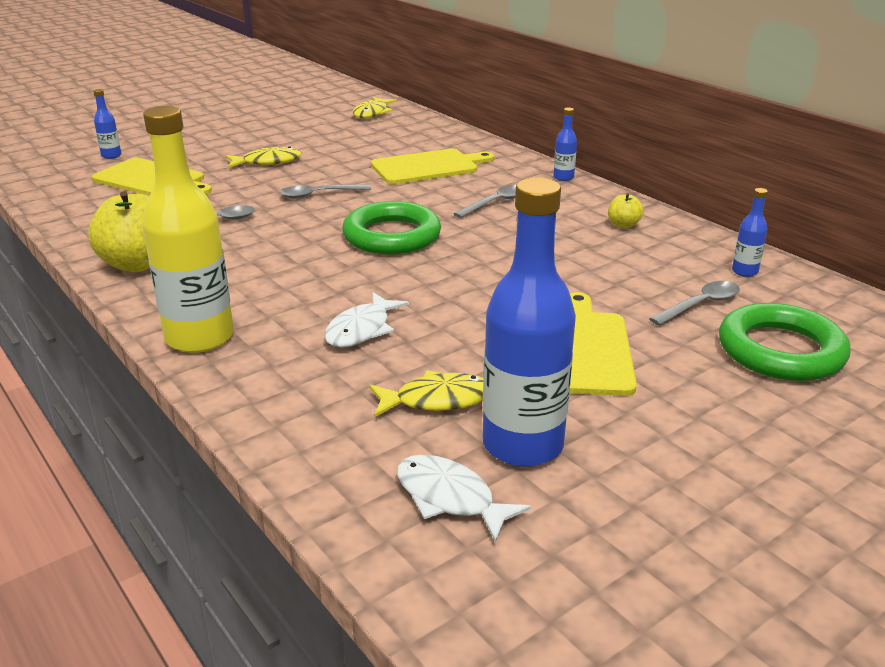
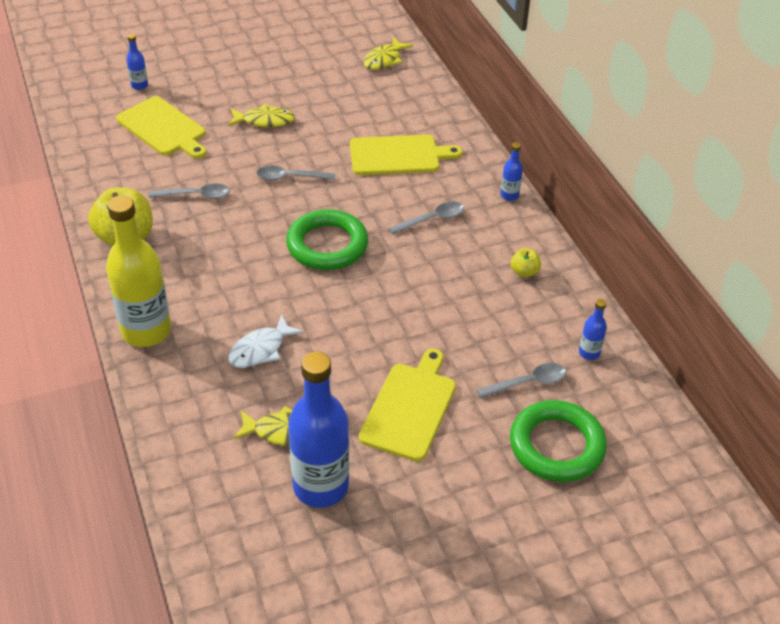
camera: 15 degrees right, 15 degrees up
(450, 498) = (254, 518): white fish -> none

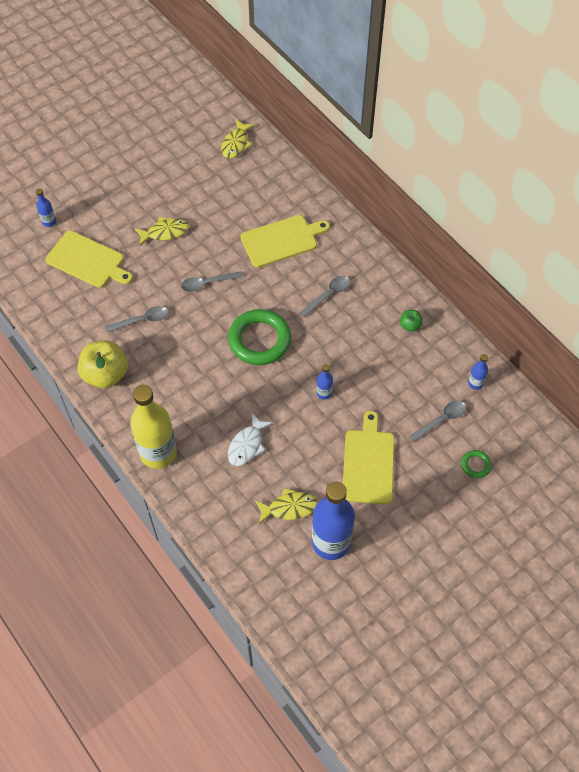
camera: 15 degrees left, 15 degrees up
(509, 195) = (377, 257): blue bottle -> blue bottle (324, 393)
(524, 272) = (410, 325): yellow apple -> green apple
(556, 446) = (475, 465): green ring -> green ring, size x0.45

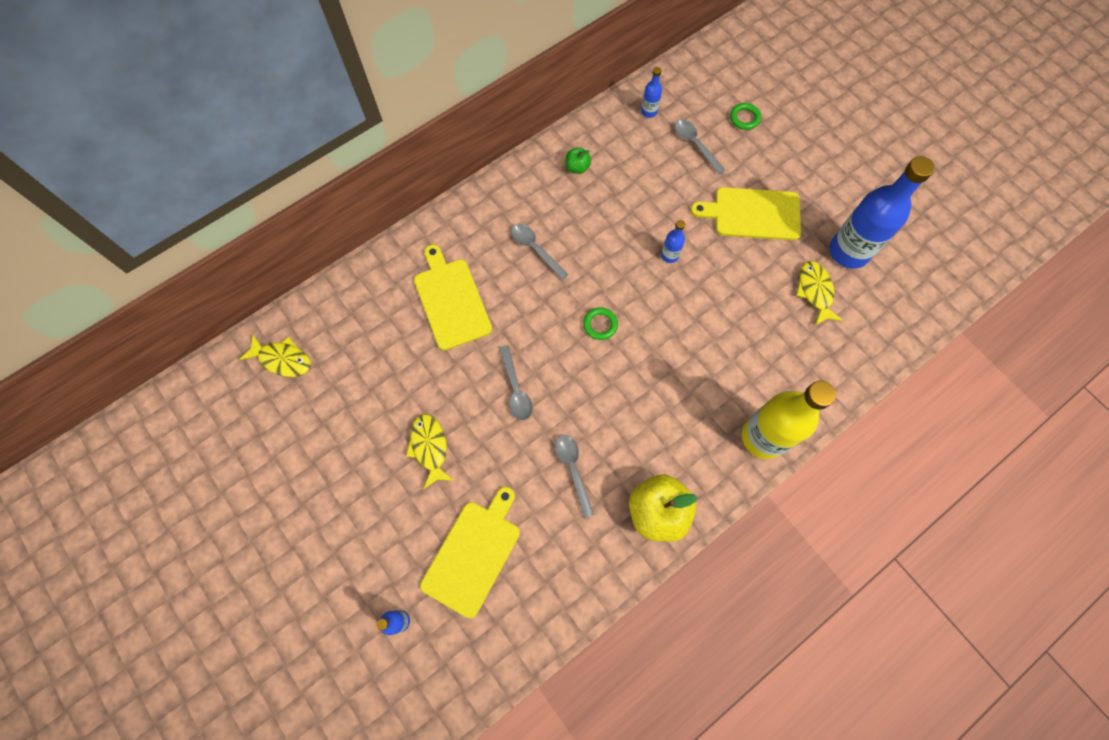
camera: 90 degrees left, 10 degrees up
(247, 445) = (743, 336): white fish -> none
(259, 340) = (600, 325): green ring -> green ring, size x0.45

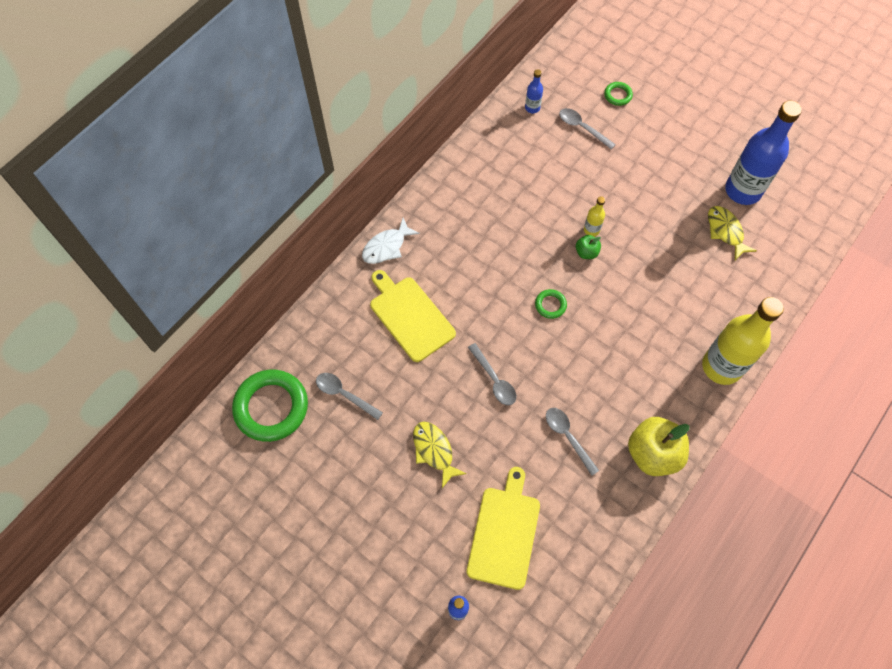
camera: 15 degrees left, 5 degrees down
(282, 359) = (271, 407): yellow fish -> green ring
(451, 222) = (386, 247): none -> white fish
(535, 249) = (470, 252): grey spoon -> grey spoon (344, 394)
(577, 167) = (484, 171): green apple -> green apple (586, 252)
(669, 255) = (591, 230): blue bottle -> yellow bottle
(753, 214) = (651, 177): yellow cutting board -> none

